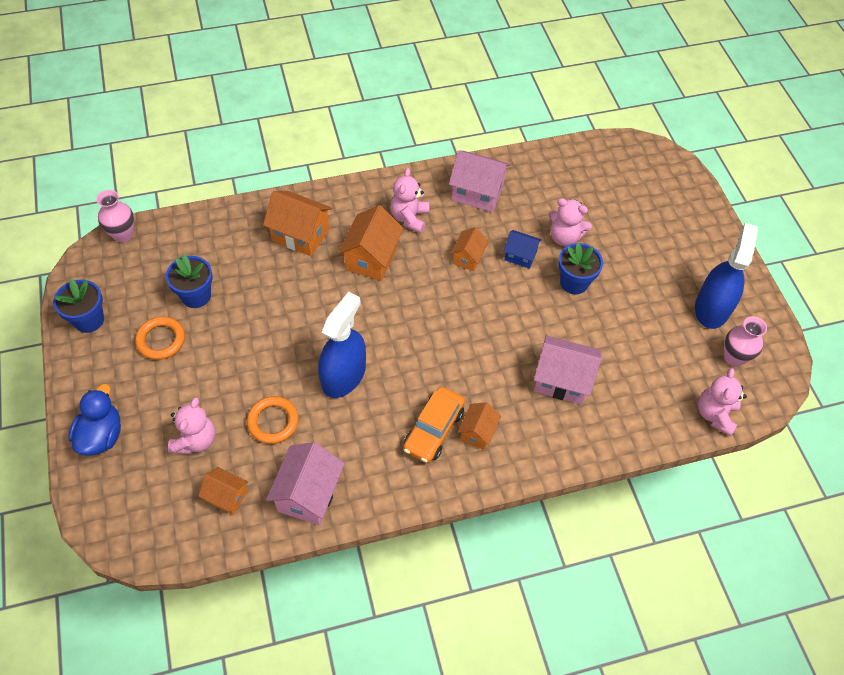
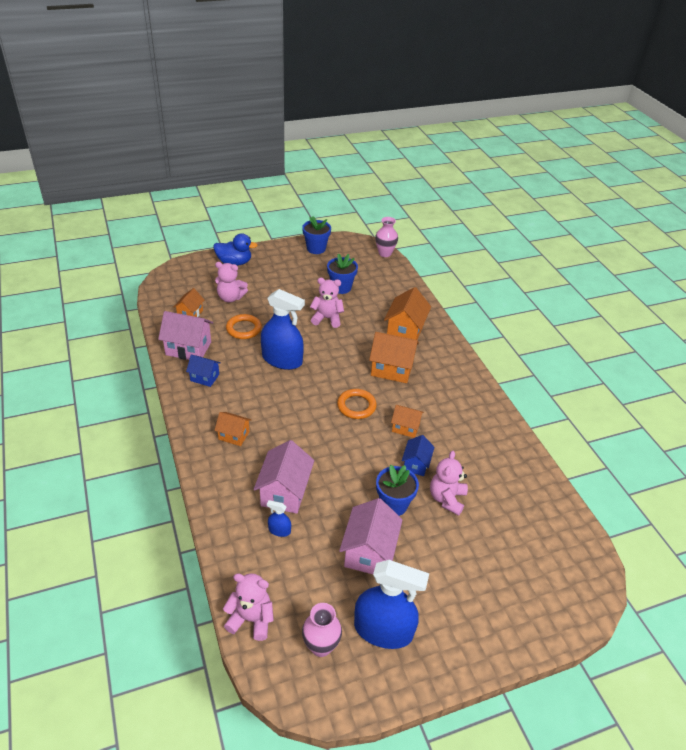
camera: 85 degrees right, 15 degrees down
(161, 340) = (304, 277): orange ring -> orange ring (356, 406)
(371, 470) = (204, 377): none -> blue house
(409, 218) = (439, 390): pink teddy bear -> pink teddy bear (327, 318)
(433, 430) = (236, 409): orange car -> none
(477, 193) = (481, 433): pink house -> pink house (369, 552)
(612, 387) = (279, 530): none -> blue spray bottle

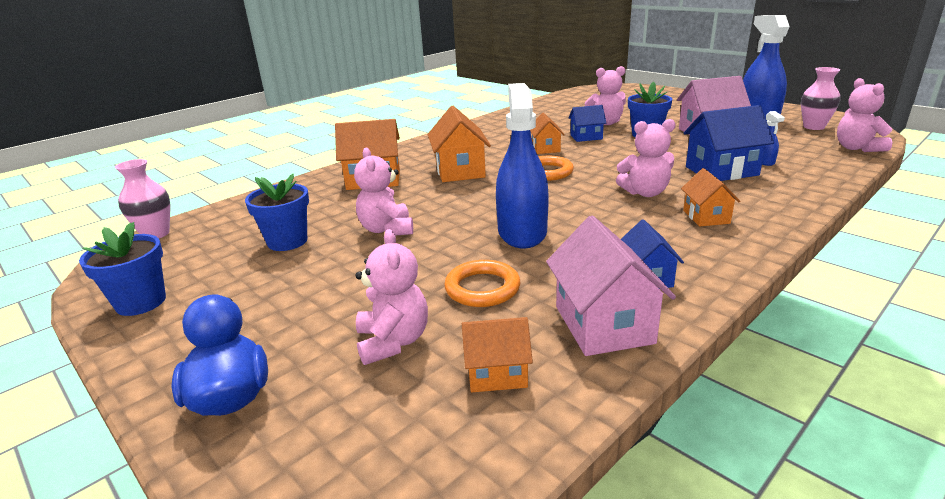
camera: 110 degrees left, 15 degrees down
(284, 492) = (721, 171): pink house -> blue house
(285, 431) = (645, 193): none -> pink teddy bear

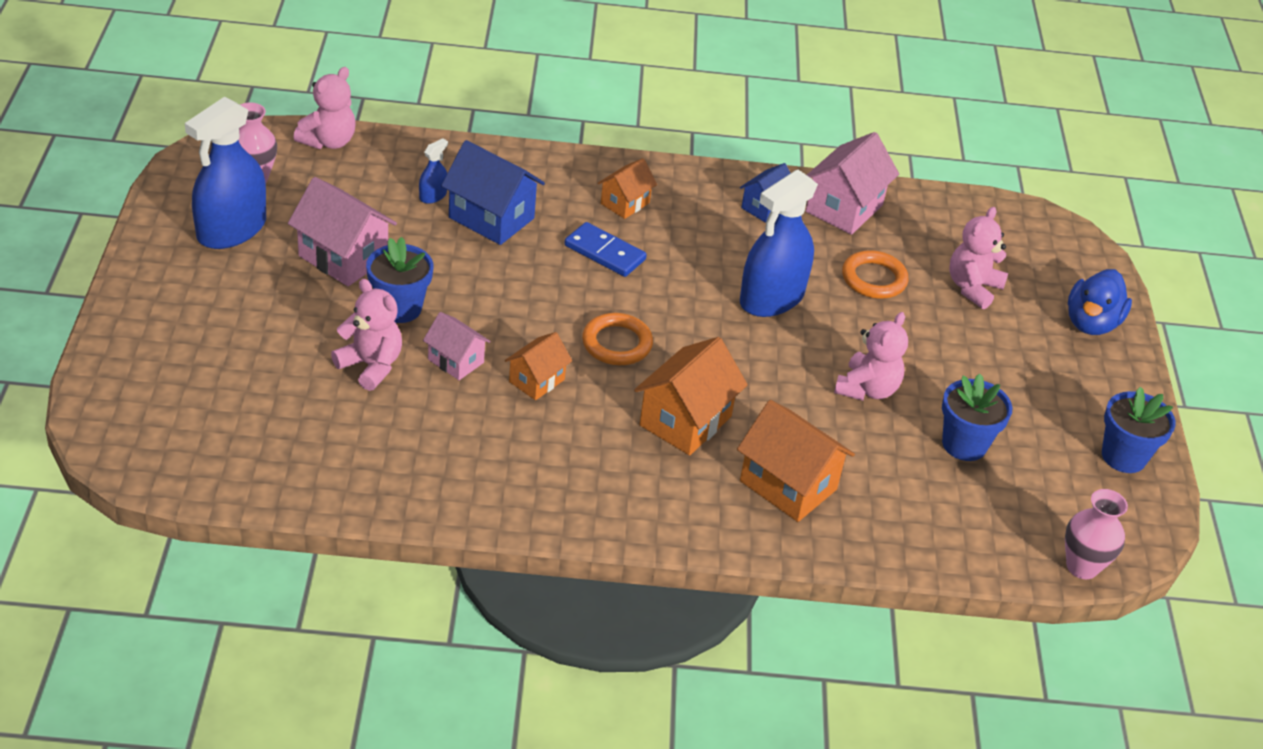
camera: 140 degrees left, 15 degrees up
(497, 374) = (939, 231): orange house -> none
(586, 137) = (456, 361): blue house -> pink house
(645, 193) = (604, 253): pink teddy bear -> blue domino

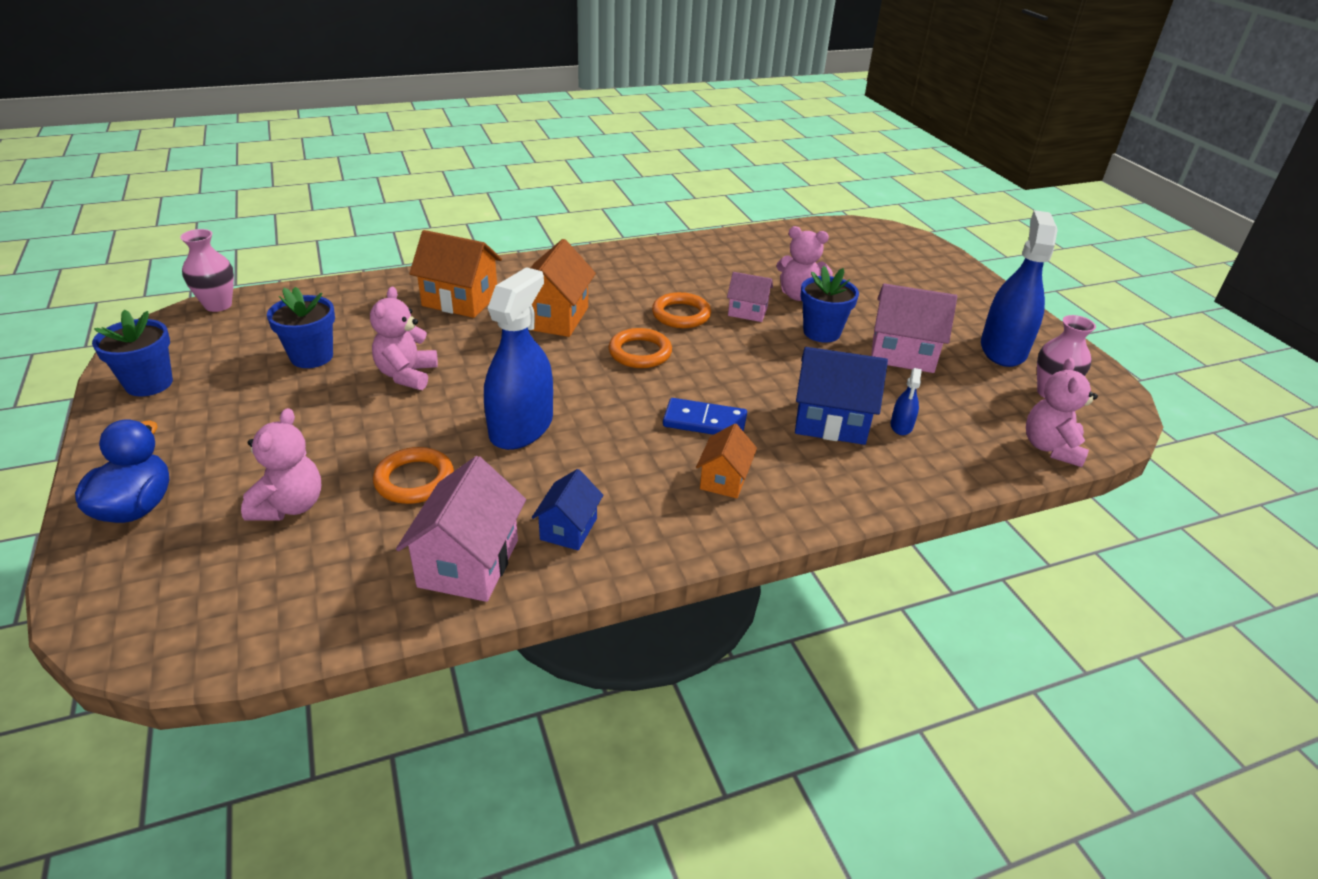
camera: 160 degrees right, 5 degrees down
(536, 381) = (681, 315): orange house -> orange ring

